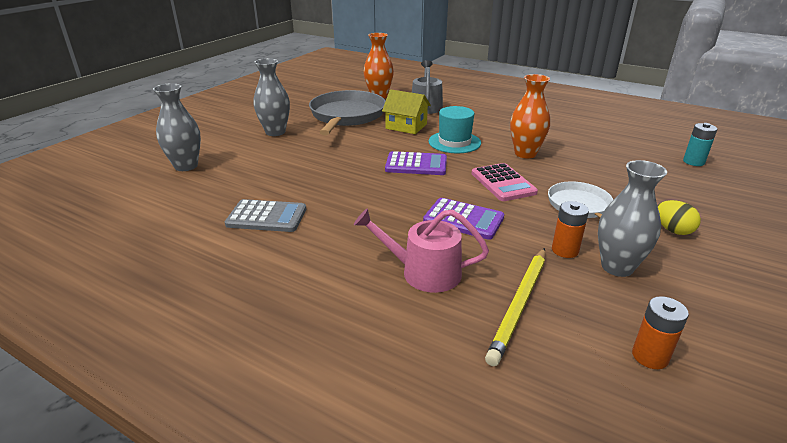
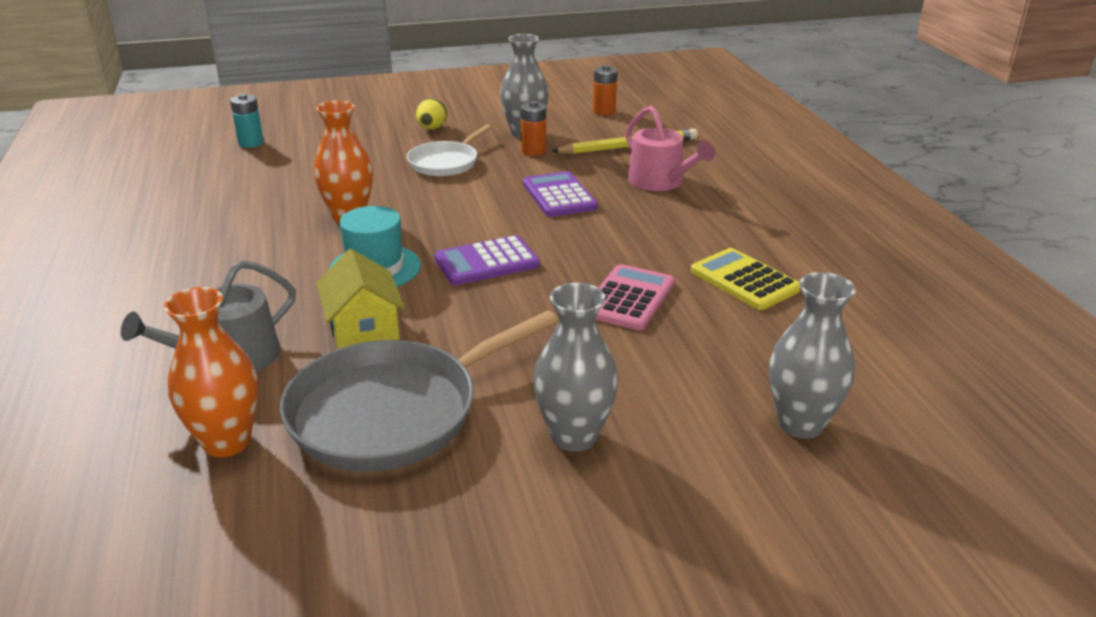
camera: 135 degrees left, 0 degrees up
(266, 217) = (744, 280): grey calculator -> yellow calculator
(416, 165) = (486, 262): purple calculator -> purple calculator turned 75 degrees counterclockwise
(503, 183) = (452, 204): pink calculator -> pink calculator (629, 298)

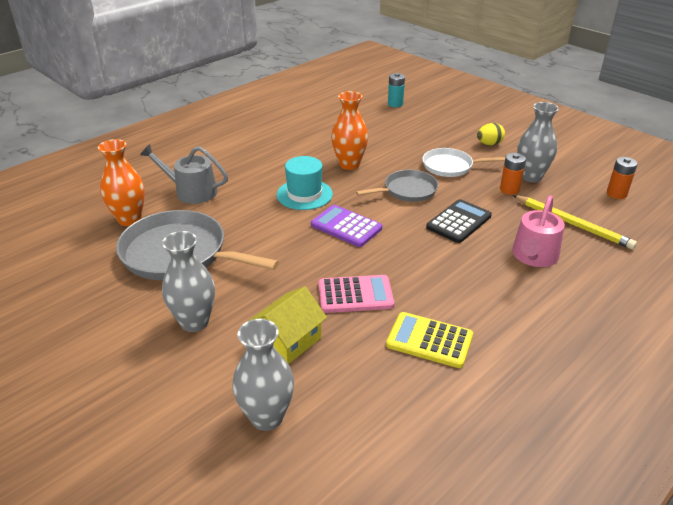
camera: 60 degrees right, 5 degrees up
(363, 328) = (244, 215): yellow house -> yellow house (288, 341)
(460, 201) = (407, 190): none -> grey pan
(559, 196) = (459, 222): purple calculator -> black calculator
(744, 280) = (429, 340): yellow calculator -> yellow calculator turned 90 degrees counterclockwise

